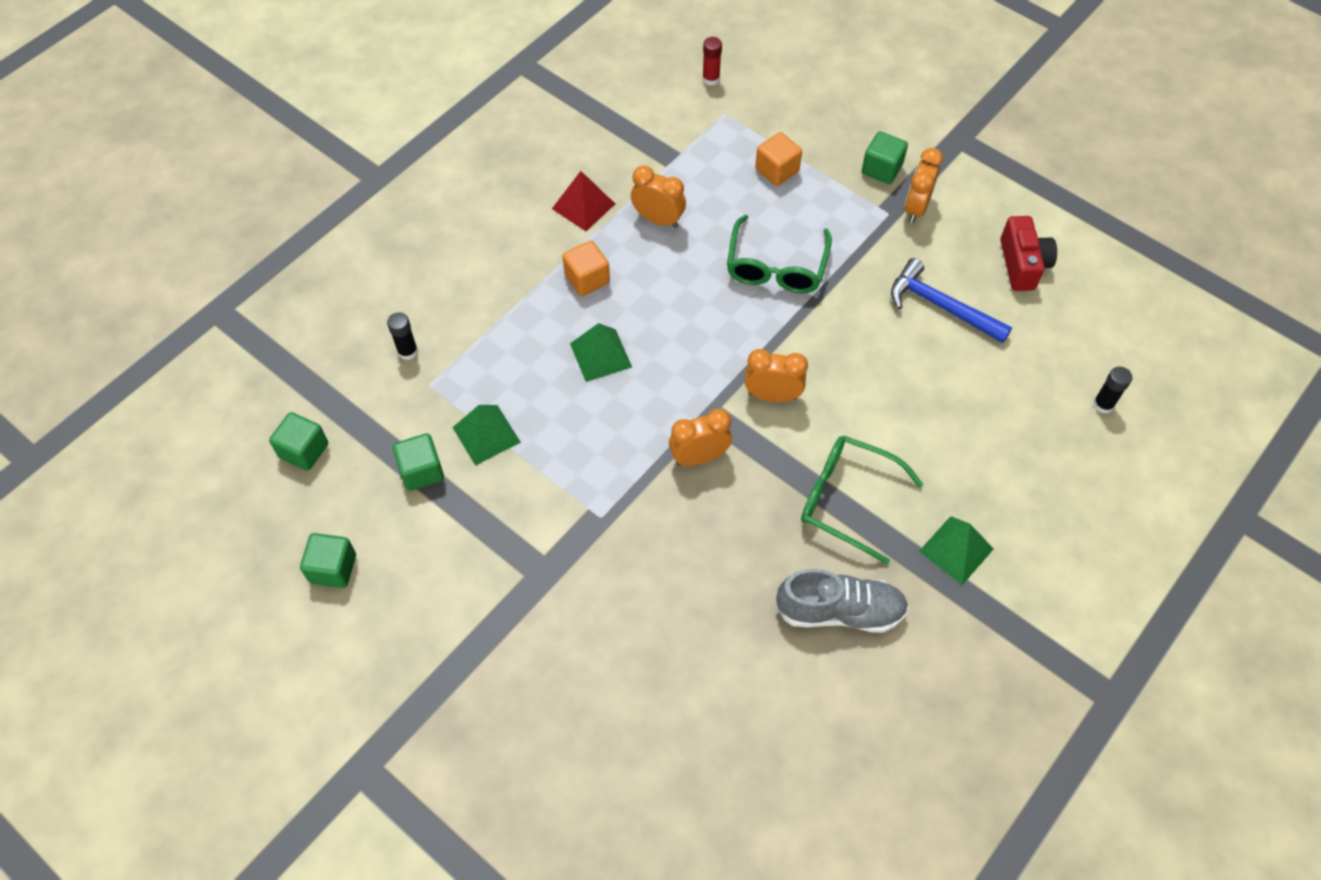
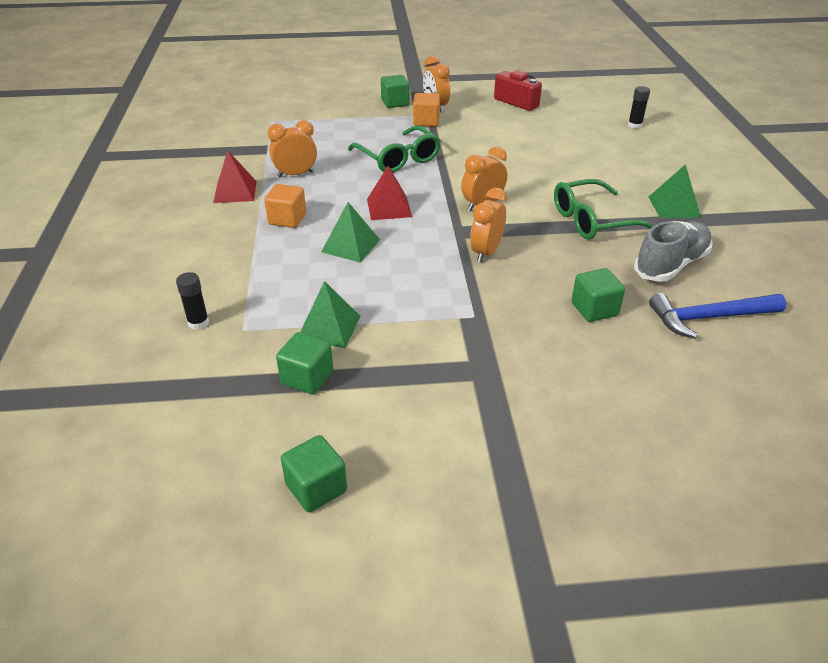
camera: 45 degrees left, 20 degrees down
(304, 450) = (181, 433): green cube -> green cube (594, 309)
(686, 331) = (389, 207): none -> red pyramid
(711, 79) = (242, 112): red glue stick -> none
(777, 170) = (338, 126): orange cube -> orange cube (426, 121)
(941, 306) = (507, 131): blue hammer -> blue hammer (709, 318)

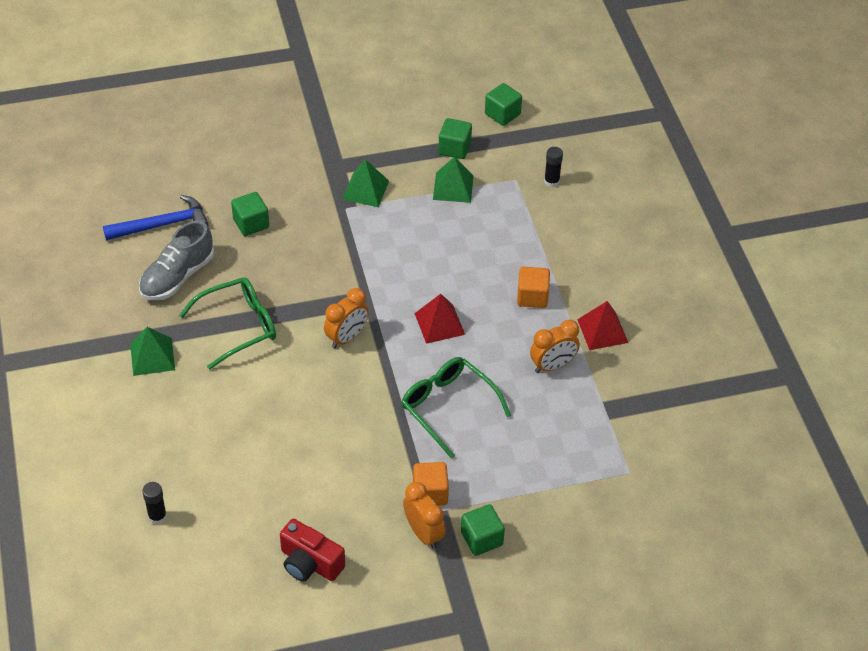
camera: 170 degrees right, 10 degrees up
(316, 488) = (425, 87): green cube -> green cube (502, 114)
(350, 245) = (462, 270): green pyramid -> green pyramid (365, 190)
(486, 252) = (339, 274): orange clock -> none

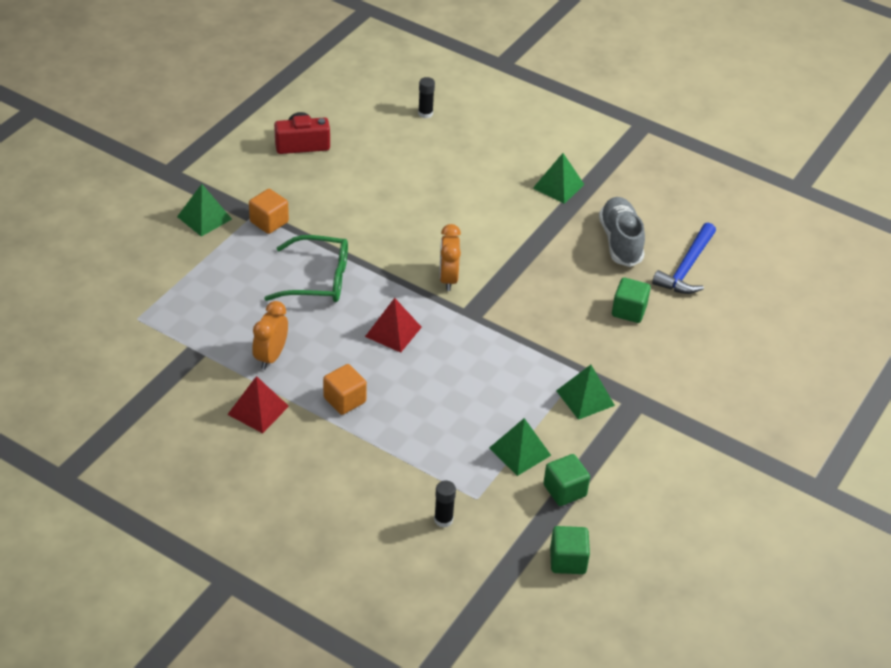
camera: 135 degrees right, 5 degrees down
(238, 326) = (532, 238): green glasses -> none
(423, 533) = (247, 198): orange clock -> none
(481, 539) = (204, 218): green cube -> green pyramid

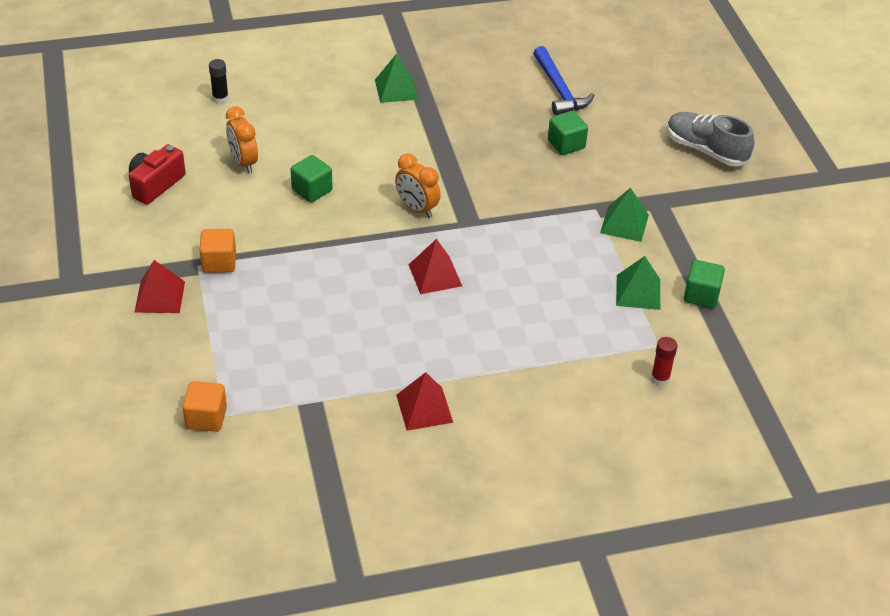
camera: 45 degrees left, 0 degrees up
(204, 218) = (160, 296): green pyramid -> red pyramid
(271, 356) = (374, 362): orange clock -> orange clock (243, 162)
(318, 279) = (323, 278): green glasses -> none
(344, 400) = (474, 350): orange cube -> orange cube (206, 418)
(443, 519) = (660, 378): black glue stick -> red glue stick
(568, 560) = (768, 339): green cube -> green cube (312, 190)
(620, 241) = (493, 100): grey shoe -> grey shoe (705, 150)

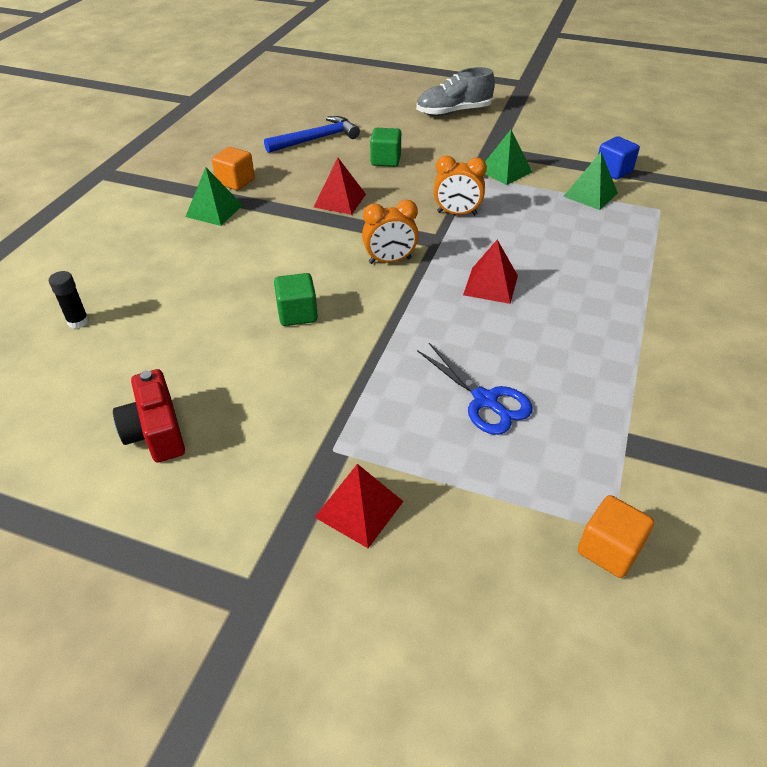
camera: 55 degrees left, 0 degrees up
(219, 262) = (344, 429): orange cube -> orange cube (235, 182)
(243, 162) = (201, 345): orange clock -> orange clock (457, 213)
(297, 318) = (485, 400): none -> blue scissors
(424, 408) = (675, 362): red pyramid -> red pyramid (340, 200)
(559, 89) = (316, 139): blue hammer -> blue hammer turned 45 degrees counterclockwise
(660, 378) = (699, 222): red glue stick -> none
(701, 295) = (613, 171): green cube -> blue cube

